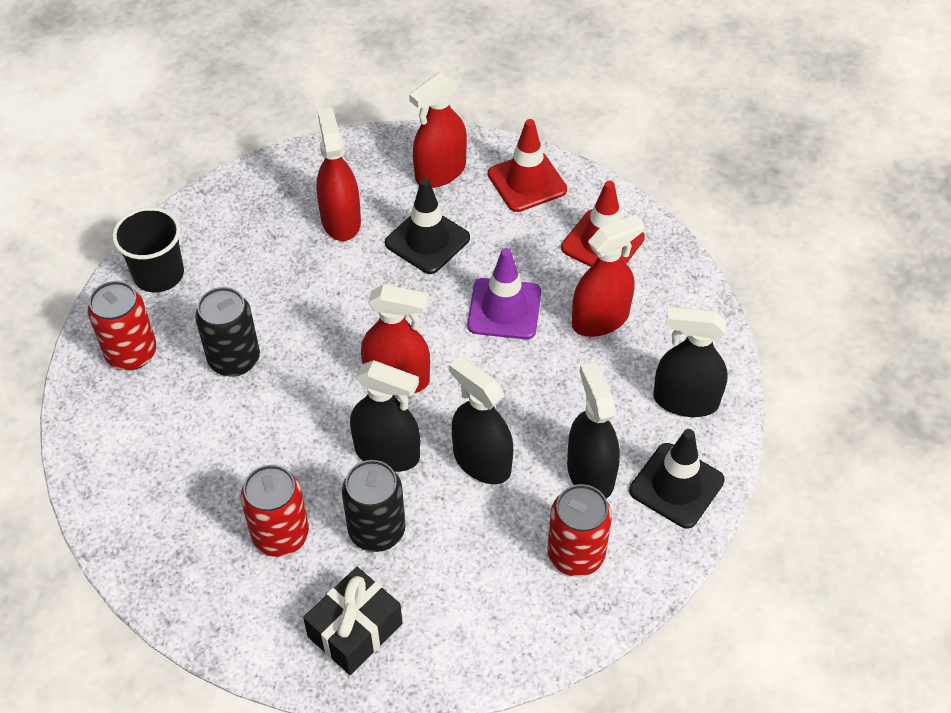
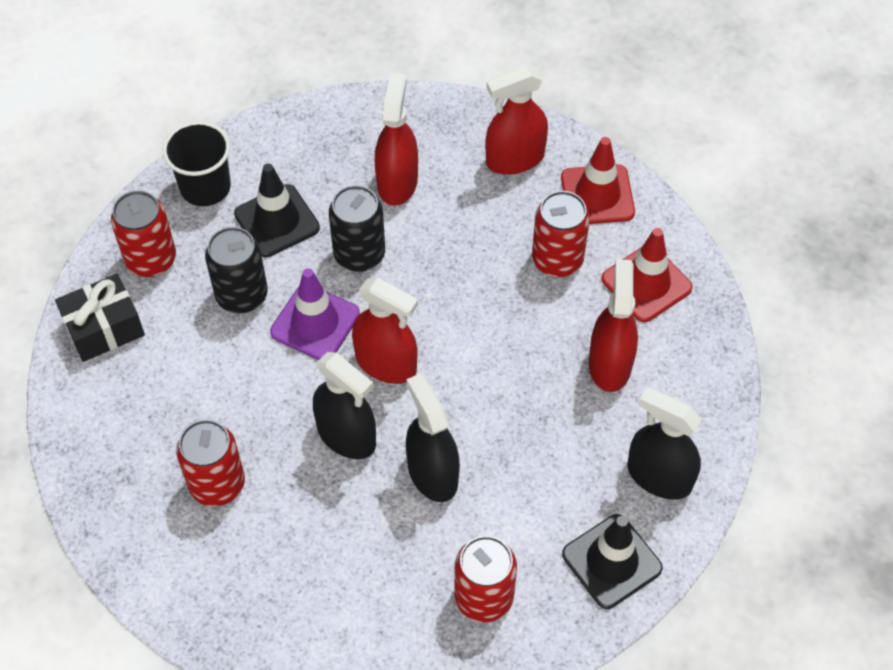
camera: 20 degrees right, 5 degrees up
(355, 630) = (248, 599): black gift -> black gift (104, 328)
(377, 530) = (306, 509): black can -> black can (359, 254)
(427, 241) = (472, 229): black traffic cone -> black traffic cone (277, 221)
(504, 309) = (518, 324): purple traffic cone -> purple traffic cone (315, 323)
(515, 245) = (557, 260): none -> red can
(590, 473) = (532, 520): black spray bottle -> none
(600, 319) = (609, 364): red spray bottle -> red spray bottle turned 75 degrees counterclockwise

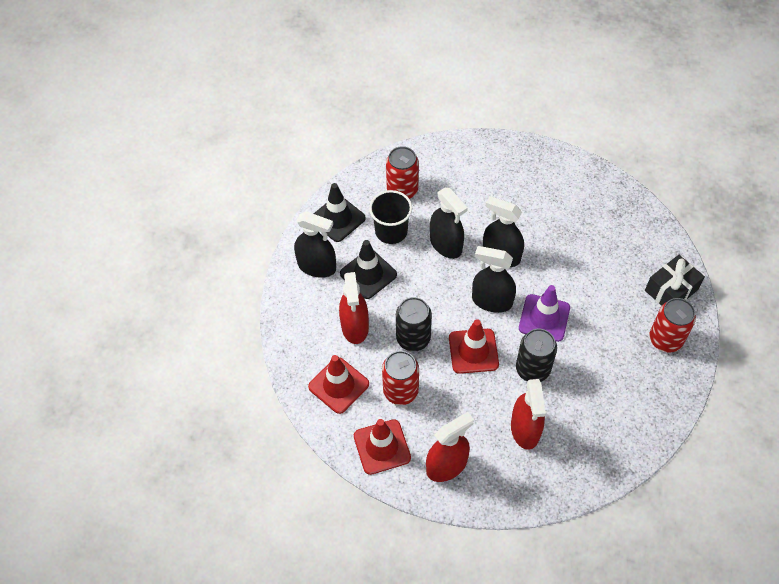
camera: 170 degrees right, 0 degrees up
(205, 187) = (655, 399): black cup -> black cup (391, 231)
(217, 484) = (563, 217): red can -> none
(242, 295) = (597, 327): black can -> black can (413, 338)
(277, 221) = (596, 383): black traffic cone -> black traffic cone (368, 274)
(386, 363) = (492, 301): red spray bottle -> black spray bottle
(437, 295) = (473, 351): none -> red traffic cone

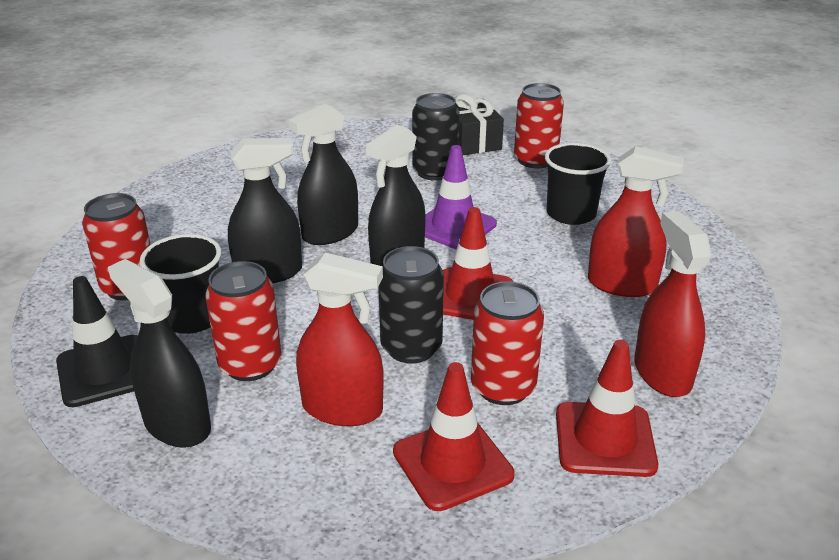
camera: 70 degrees left, 25 degrees down
(317, 266) = (177, 425): black spray bottle -> black spray bottle turned 90 degrees counterclockwise
(368, 274) = (250, 364): black traffic cone -> red can
(532, 369) = (528, 255): black can -> black can (435, 172)
(597, 381) = (571, 214): none -> black cup

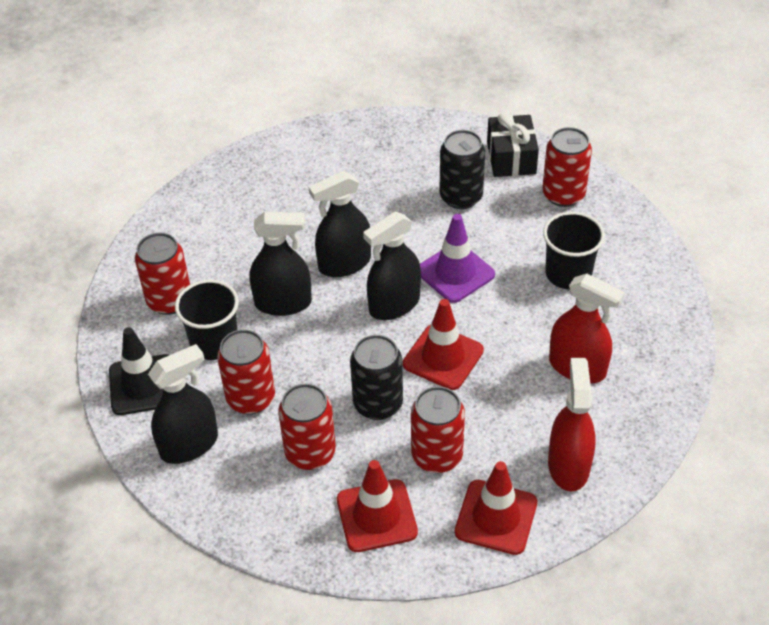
camera: 15 degrees right, 15 degrees up
(177, 425) = (189, 445): black spray bottle -> black spray bottle turned 90 degrees clockwise
(342, 408) = (310, 453): red spray bottle -> red can

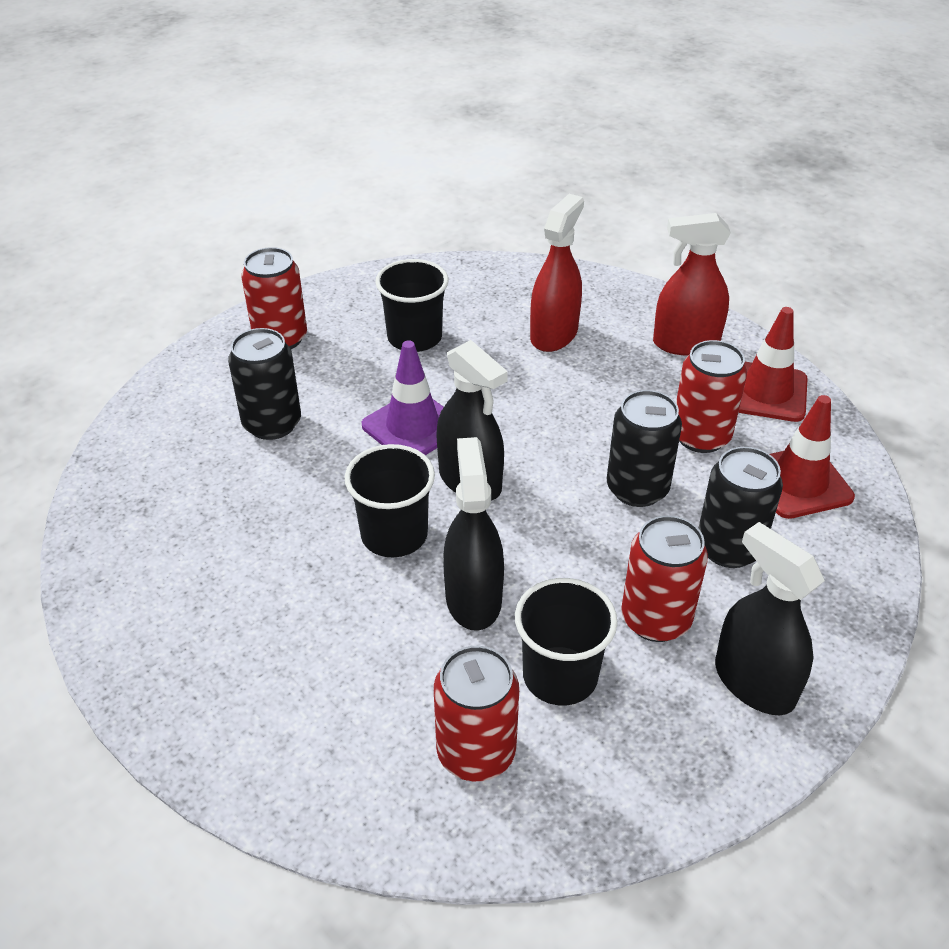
camera: 95 degrees left, 5 degrees down
(143, 385) = (658, 762): black traffic cone -> none
(310, 453) = (728, 548): red can -> black can
(344, 263) = (394, 535): black spray bottle -> black cup
(443, 357) = (554, 435): red traffic cone -> none
(511, 158) = (203, 380): black gift -> none

